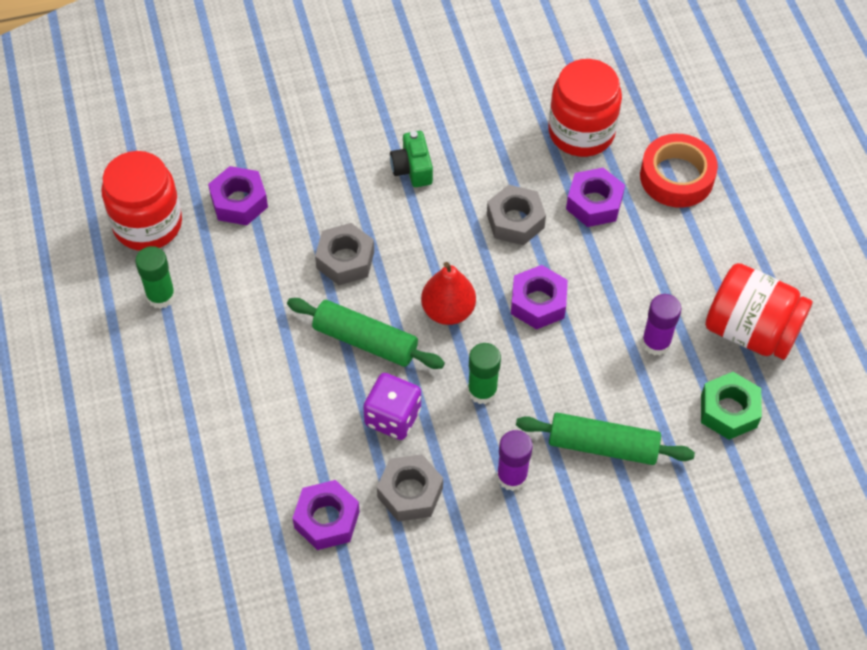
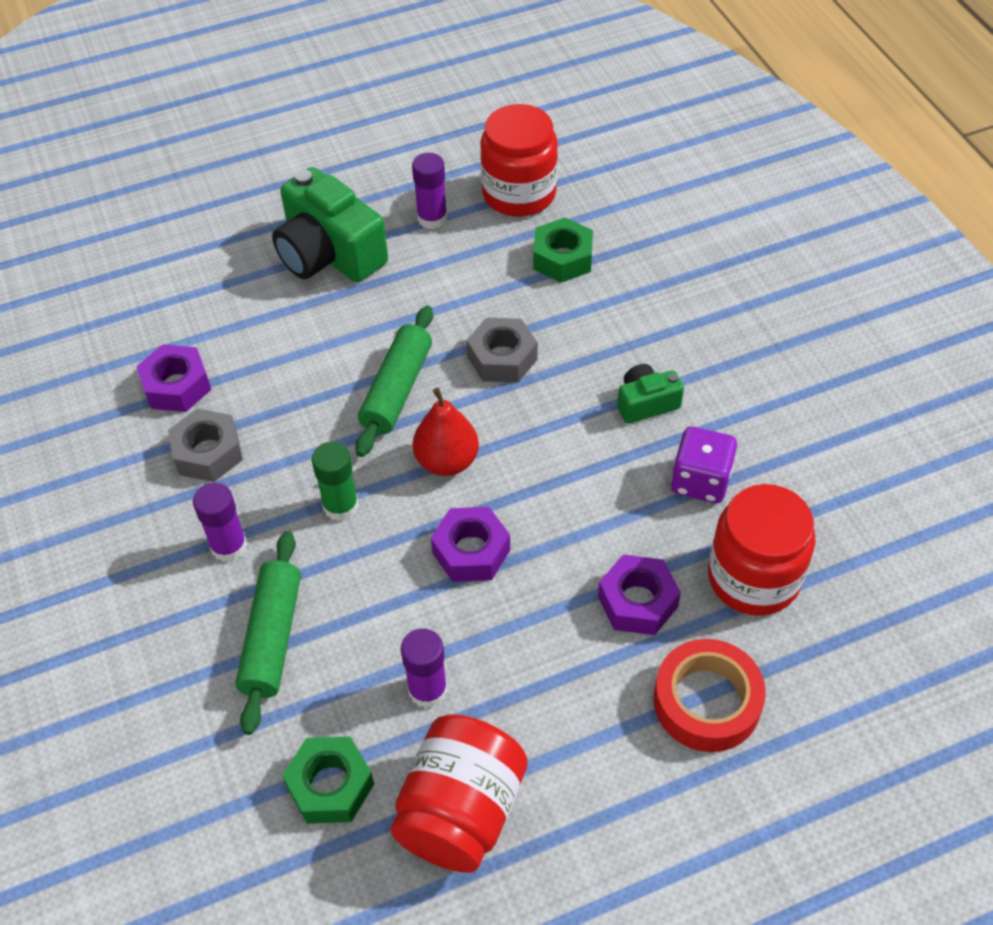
camera: 85 degrees right, 5 degrees down
(161, 296) = (432, 218): green glue stick -> purple glue stick
(186, 385) = (329, 254): none -> green camera
(239, 202) = (562, 258): purple nut -> green nut
(392, 417) = (301, 426): purple dice -> purple dice (700, 481)
(515, 221) = (590, 516): grey nut -> none

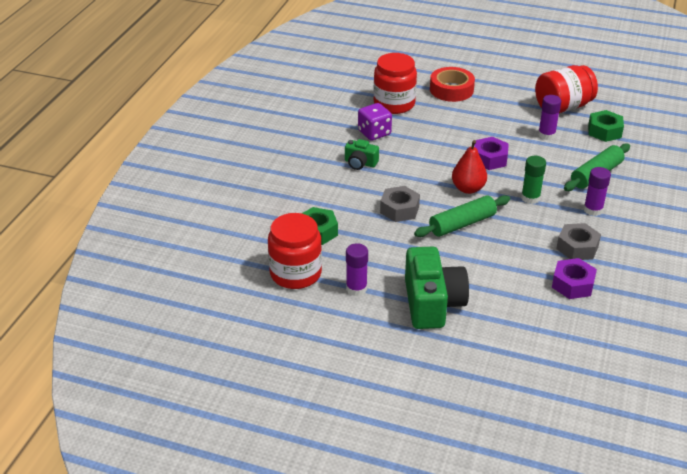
camera: 140 degrees left, 15 degrees down
(637, 601) = (443, 118): purple nut -> none

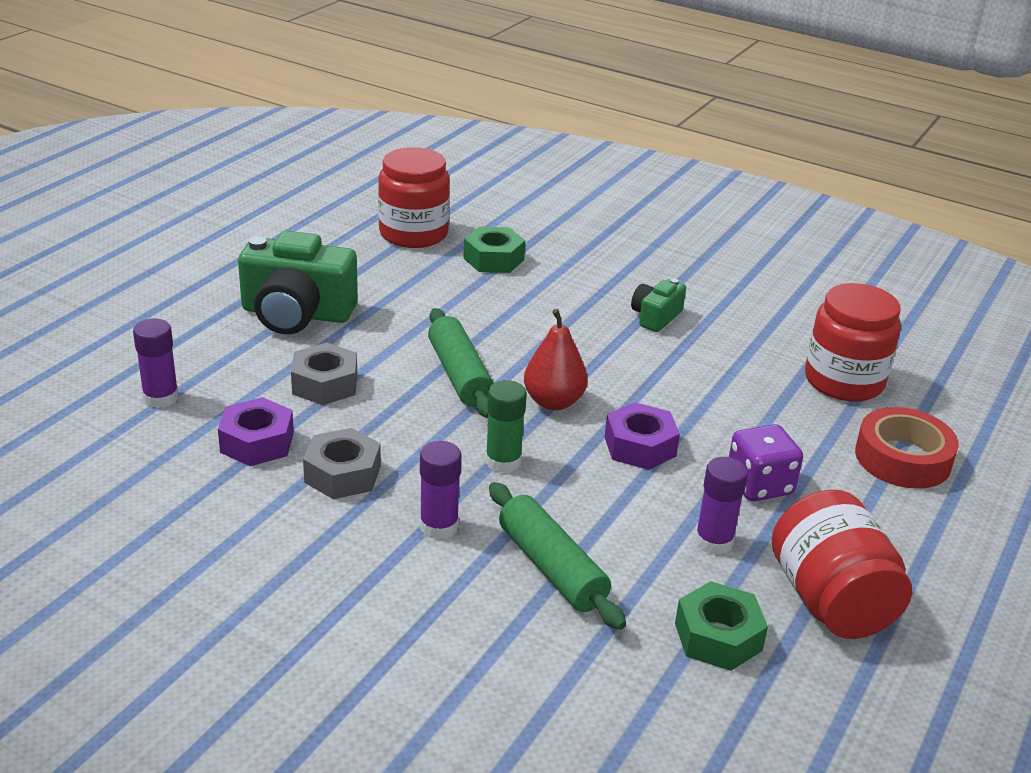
camera: 100 degrees right, 5 degrees down
(356, 289) = (360, 267): purple glue stick -> purple glue stick (161, 398)
(374, 133) = (745, 344): purple dice -> purple dice (759, 485)
(399, 209) = (520, 328): grey nut -> grey nut (325, 384)

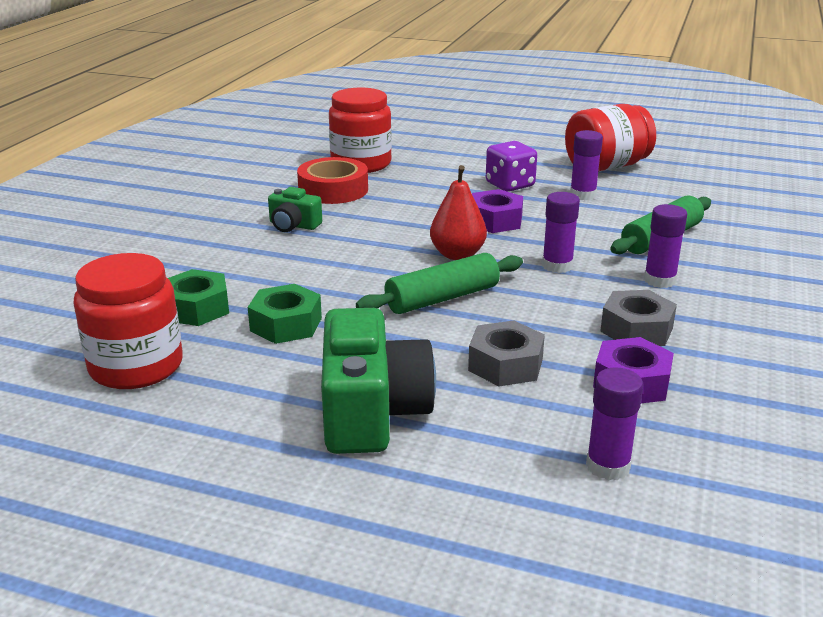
camera: 100 degrees left, 5 degrees down
(503, 461) = (557, 266): green glue stick -> purple glue stick
(718, 637) = (669, 191): green nut -> green nut (286, 324)
(902, 458) = (446, 150): red tape -> red tape (333, 190)

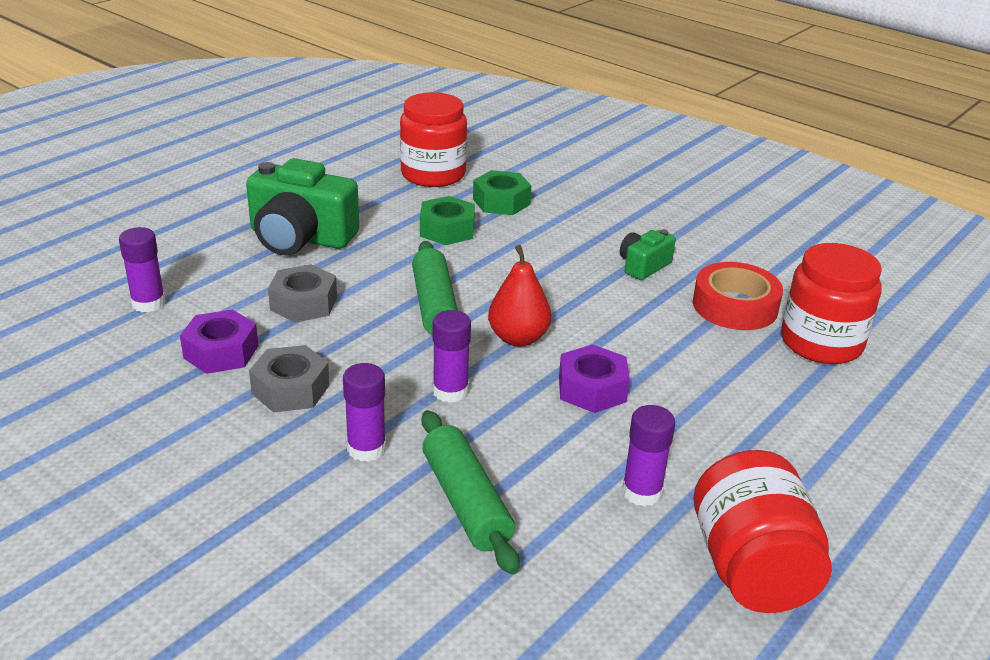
camera: 110 degrees right, 5 degrees up
(510, 185) = (705, 439): purple dice -> none

